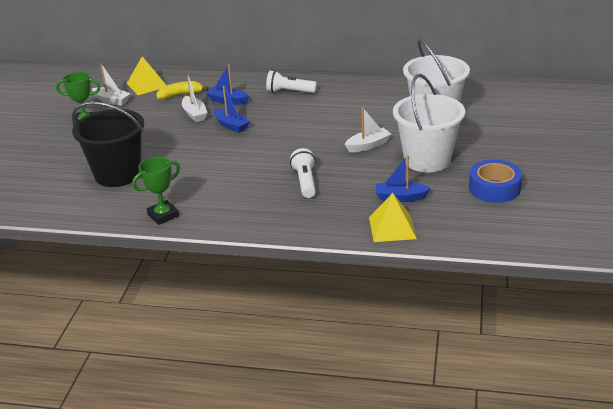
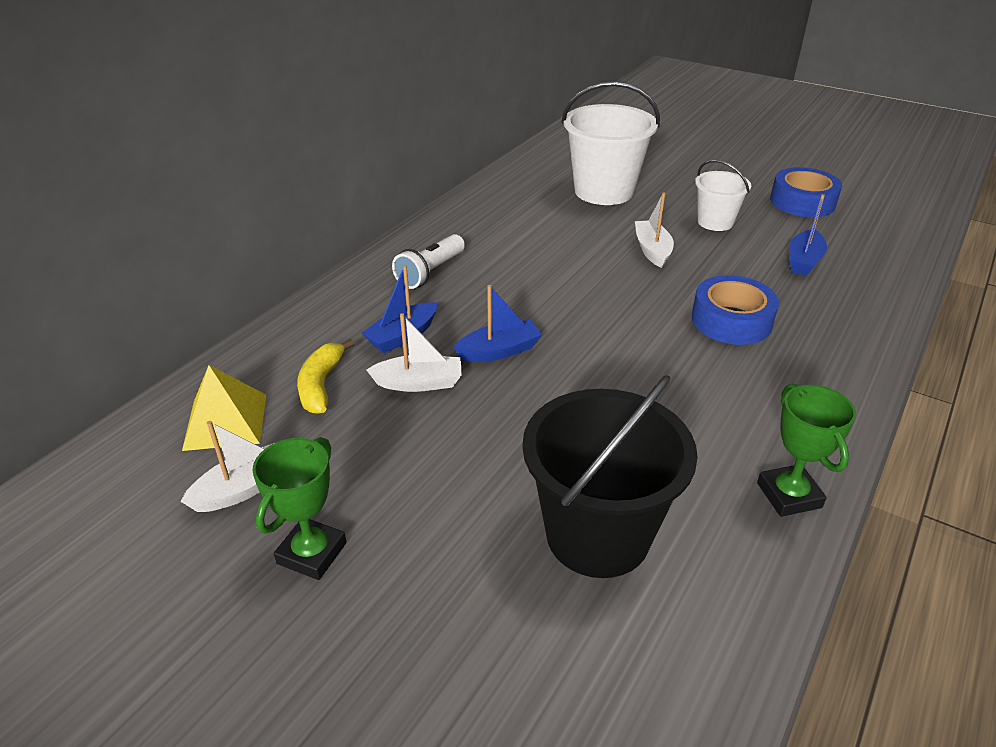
camera: 70 degrees left, 5 degrees up
(305, 182) = (731, 321): white flashlight -> blue tape
(392, 228) = (878, 284): yellow pyramid -> none
(427, 160) = (715, 222): white bucket -> white bucket, size x0.56

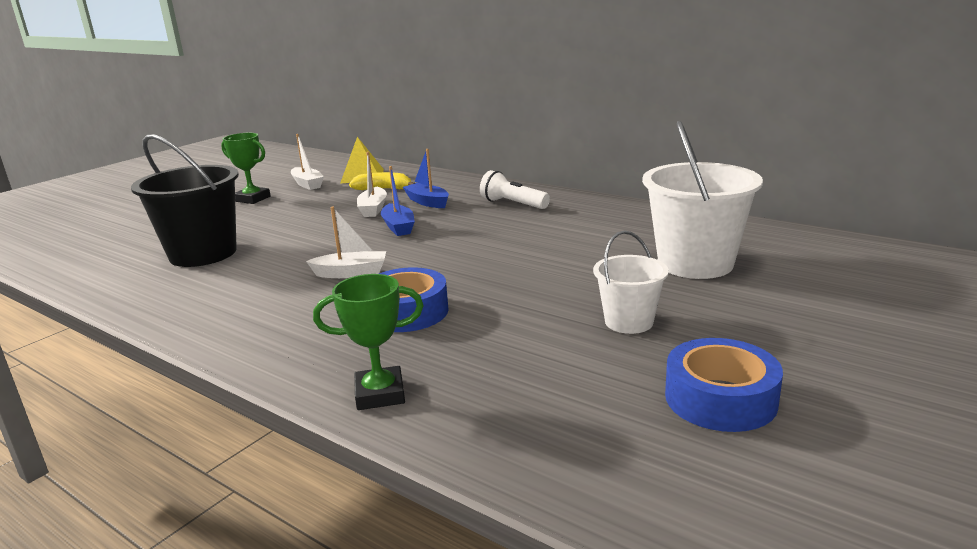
camera: 95 degrees right, 15 degrees down
(652, 250) = (552, 283): white boat -> white boat (351, 273)
(789, 495) = (176, 312): green trophy -> green trophy (380, 394)
(803, 261) = (527, 371): blue boat -> none

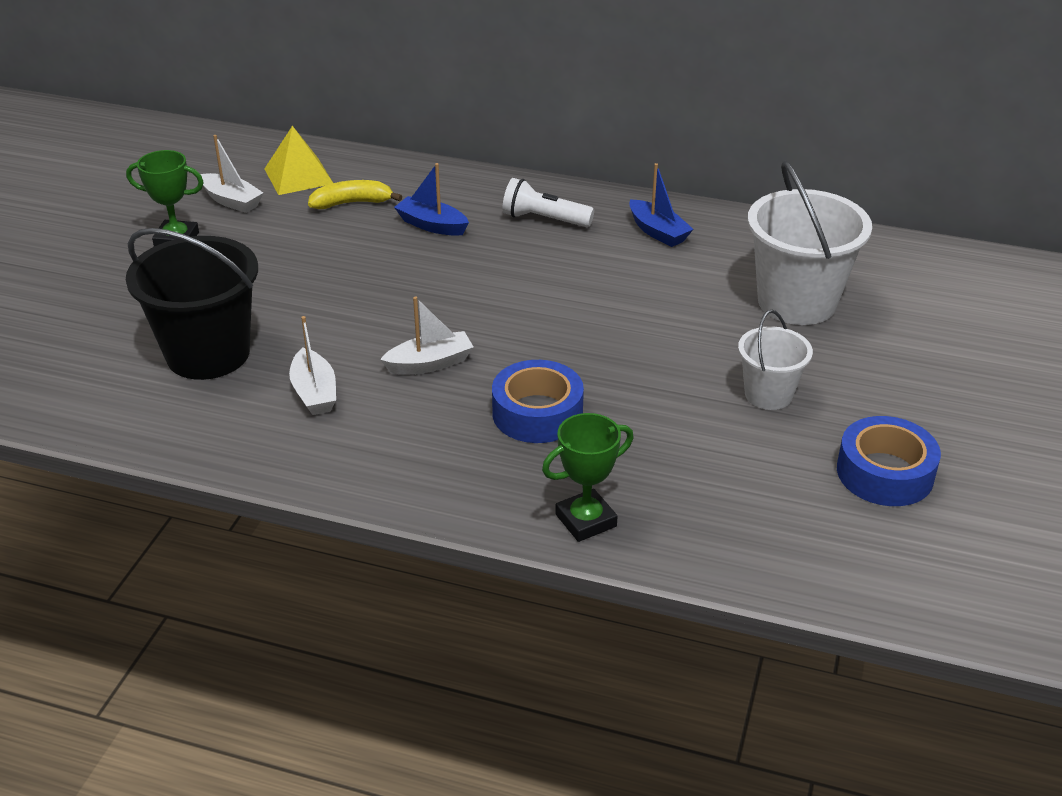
camera: 20 degrees left, 15 degrees up
(373, 209) = (368, 245): white boat -> white boat (314, 392)
(398, 227) = (428, 277): blue boat -> blue boat (658, 232)

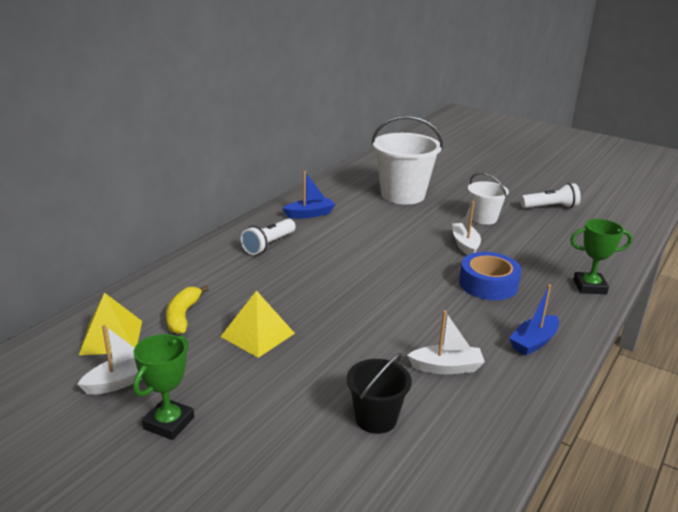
camera: 75 degrees left, 10 degrees down
(208, 354) = (376, 418): black bucket -> black bucket, size x0.56
(334, 254) = (257, 335): none -> yellow pyramid
(430, 363) = (424, 313): white boat -> white boat (465, 245)
(432, 225) = (245, 286): blue boat -> blue boat (533, 342)
(585, 520) = (589, 287): green trophy -> green trophy turned 75 degrees counterclockwise
(885, 473) = (550, 207): blue tape -> white flashlight

